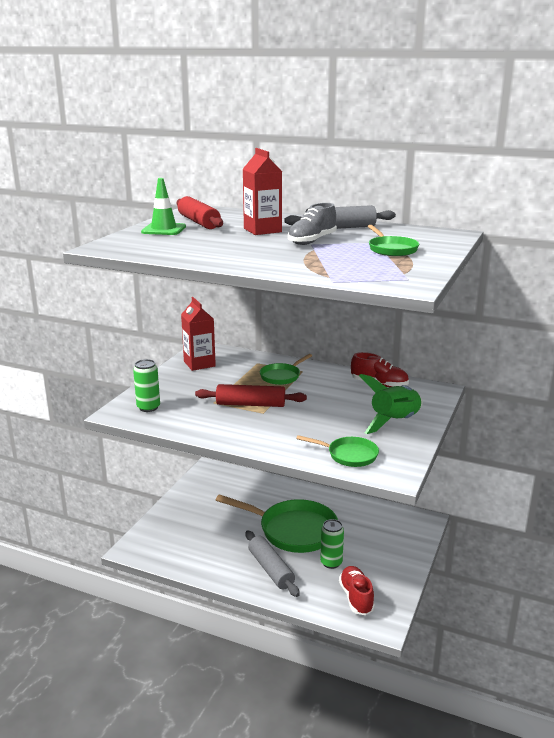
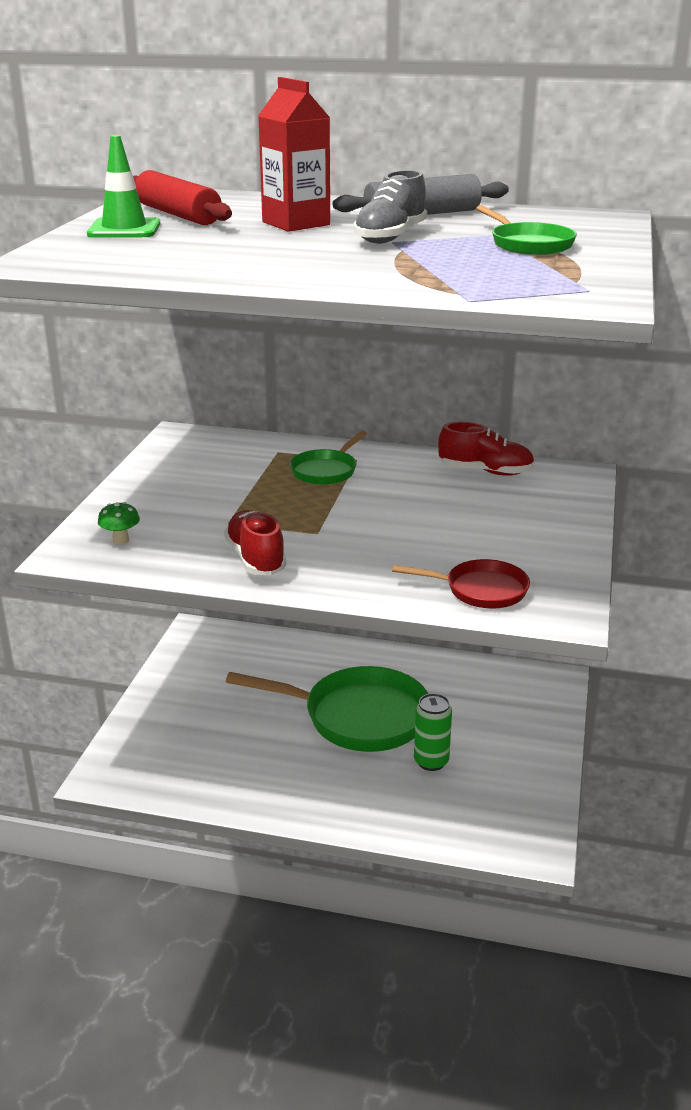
camera: 10 degrees left, 5 degrees up
(148, 407) = (121, 540): green can -> green mushroom
(199, 364) = (182, 460): red carton -> none
(251, 404) = (291, 521): red rolling pin -> none
(270, 569) = (339, 783): grey rolling pin -> none
(349, 455) = (480, 590): green pan -> red pan
(356, 598) = (484, 812): red shoe -> red shoe (256, 559)
(394, 422) = (532, 530): green rocket -> none

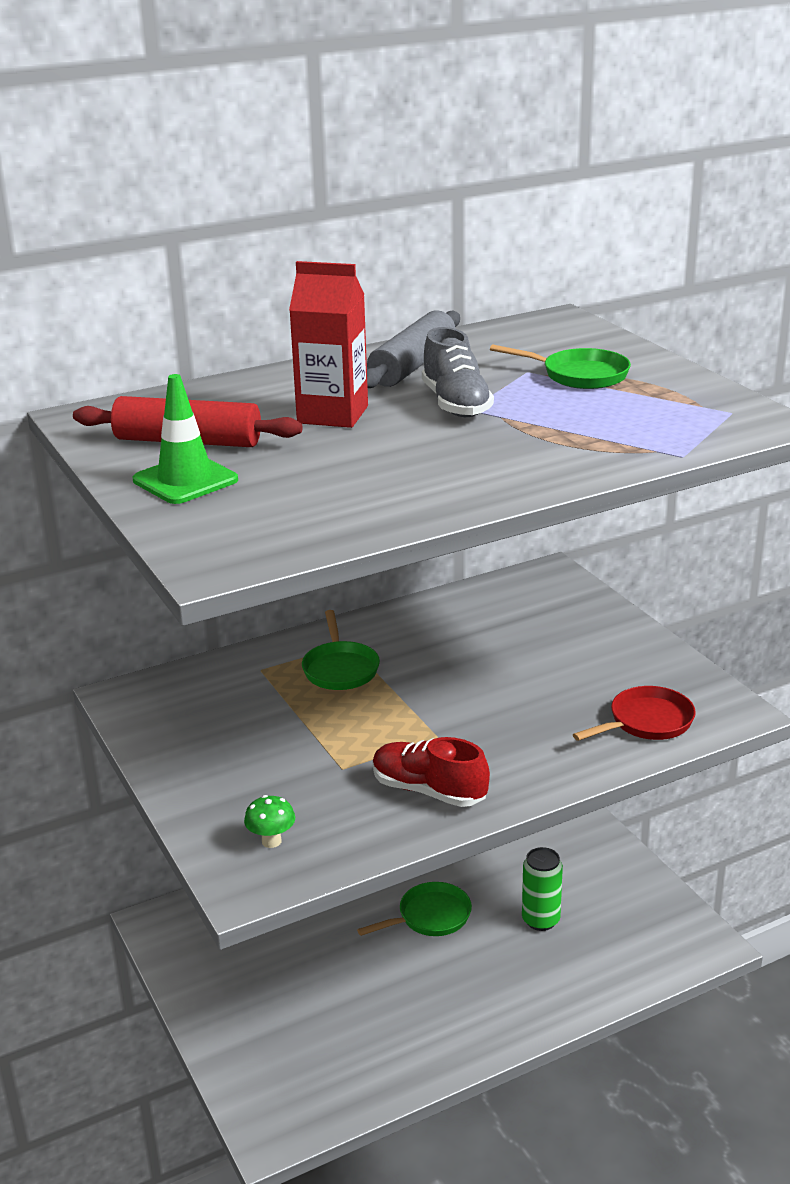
camera: 40 degrees left, 0 degrees up
(358, 717) = (430, 917): green pan -> green pan, size x0.51
(485, 471) = (476, 605): red shoe -> none

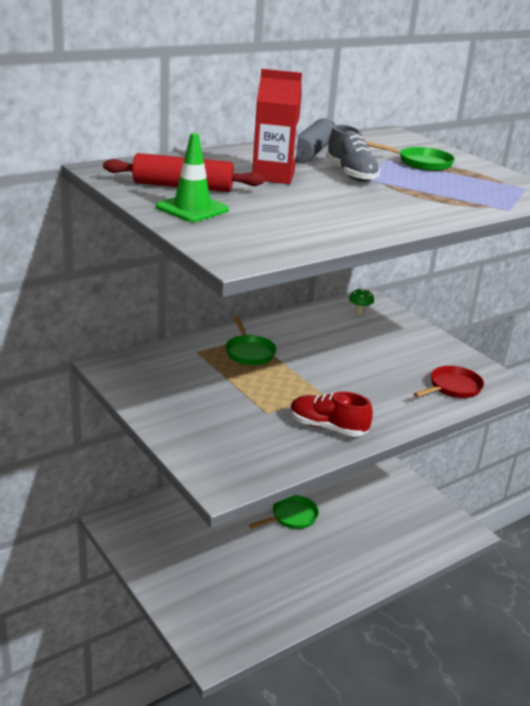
camera: 10 degrees left, 0 degrees up
(271, 841) = (232, 458): green mushroom -> green mushroom (359, 312)
(540, 920) = (362, 518): green can -> none

